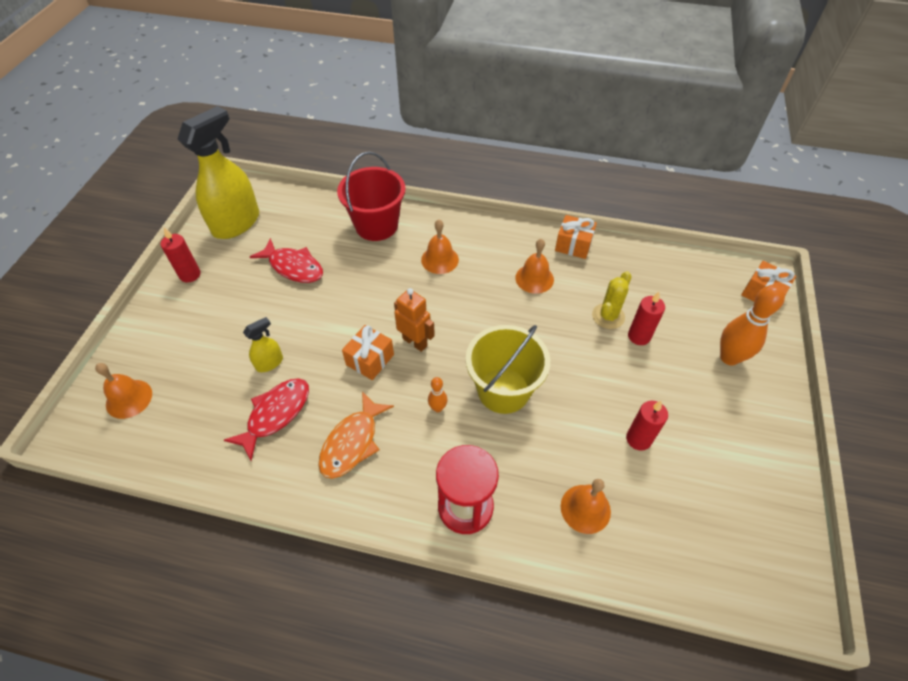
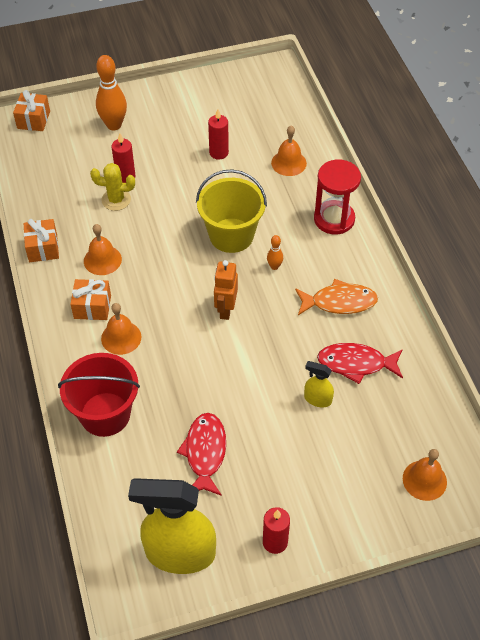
camera: 120 degrees left, 0 degrees up
(370, 360) = (264, 331): orange gift -> orange gift (92, 307)

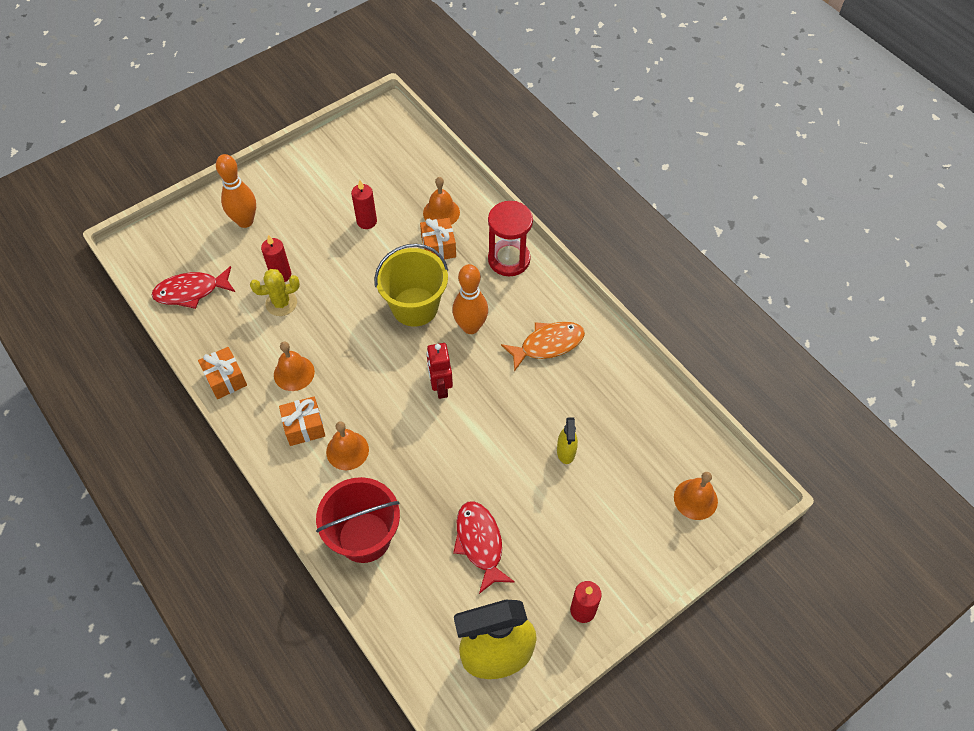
camera: 20 degrees left, 5 degrees up
(33, 120) = (156, 239): orange gift -> orange gift (438, 247)
(225, 309) = (440, 387): orange robot -> red robot
(274, 266) = (470, 327): orange bowling pin -> orange bowling pin, size x2.06
(317, 399) = (566, 451): yellow spray bottle -> yellow spray bottle turned 90 degrees counterclockwise
(356, 364) = (588, 403): red fish -> red fish (191, 291)

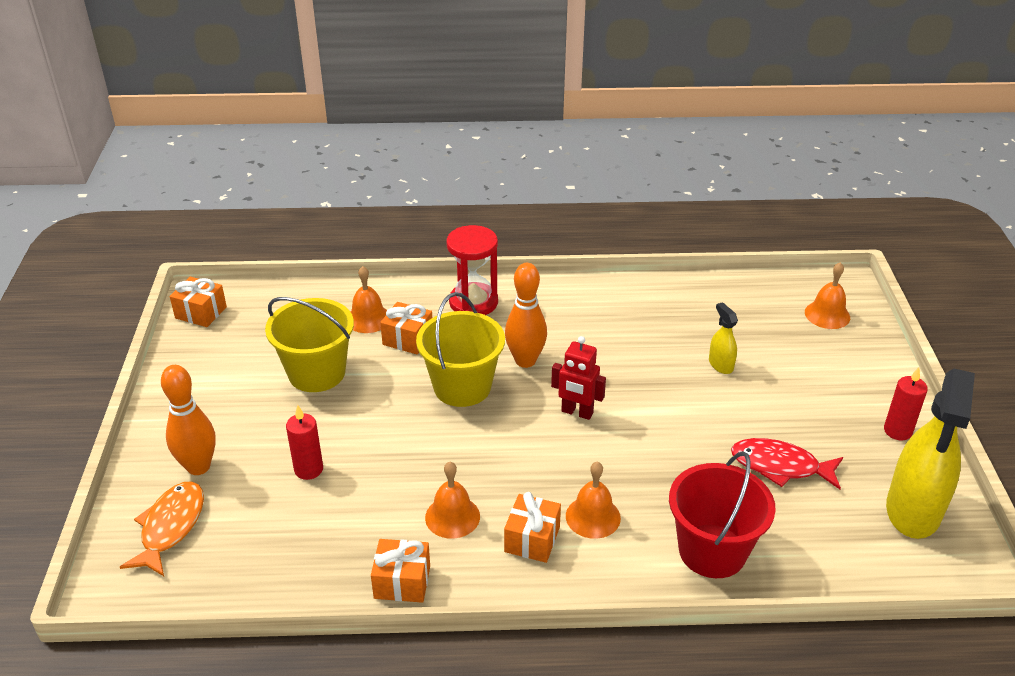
camera: 55 degrees left, 20 degrees down
(191, 291) = (242, 560): red fish -> none
(281, 303) = (347, 486): yellow cactus -> none
(366, 221) = (317, 373): red candle -> yellow bucket
(375, 125) = (201, 312): none -> orange gift
(547, 344) = (594, 323): orange fish -> orange fish (170, 527)
(566, 451) = (720, 365): yellow spray bottle -> yellow spray bottle turned 150 degrees counterclockwise

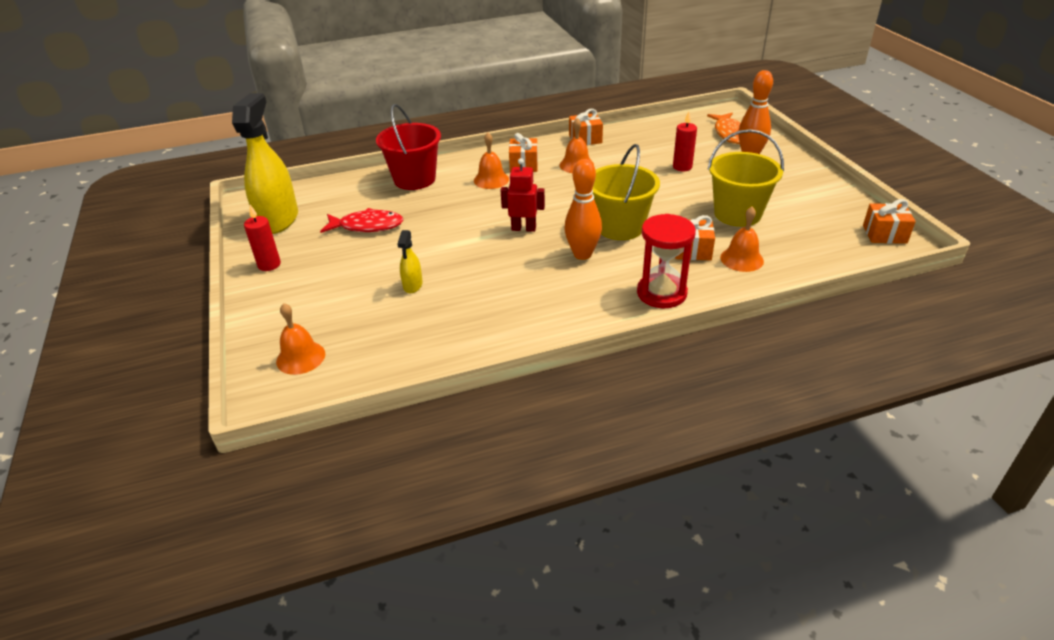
camera: 165 degrees right, 0 degrees up
(720, 365) = (413, 285): yellow spray bottle -> yellow spray bottle turned 45 degrees clockwise

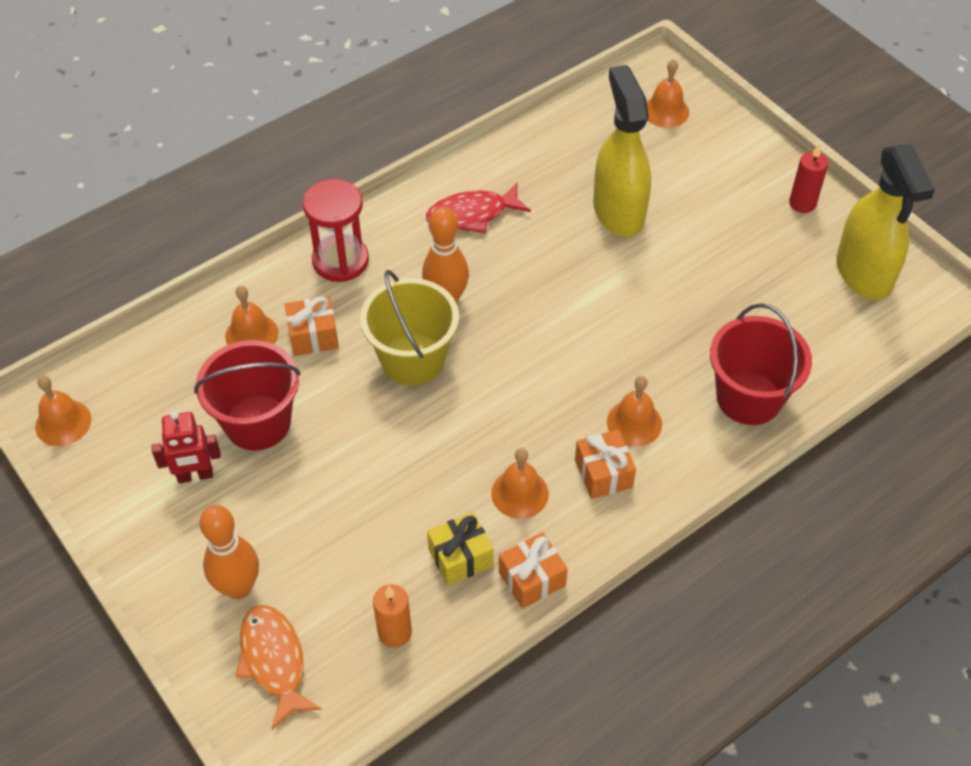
camera: 160 degrees right, 15 degrees up
(367, 226) = (740, 288): red fish -> red fish (472, 215)
(413, 285) = (618, 211): yellow spray bottle -> yellow spray bottle, size x2.24
(523, 228) = (537, 329): red robot -> red robot (195, 476)
(620, 149) = (460, 557): none -> yellow gift
(664, 133) = (394, 632): none -> orange candle
(682, 167) = (348, 526): red candle -> none
(737, 214) = (258, 423): yellow bucket -> red bucket
(884, 234) = (63, 422): orange gift -> orange bell

